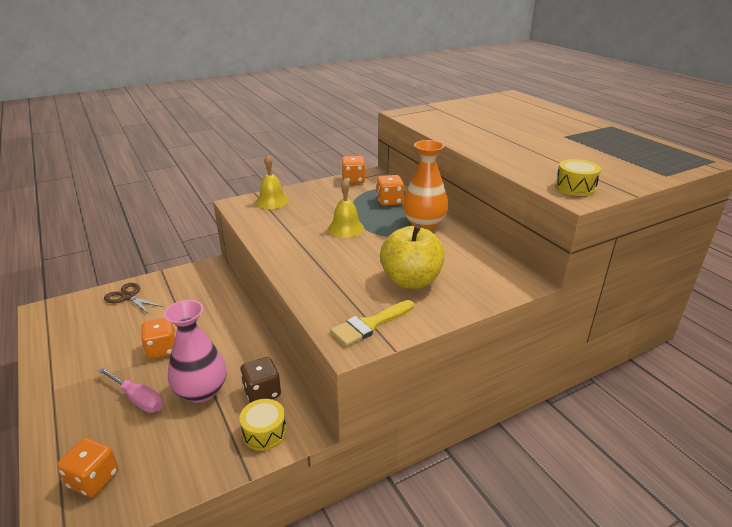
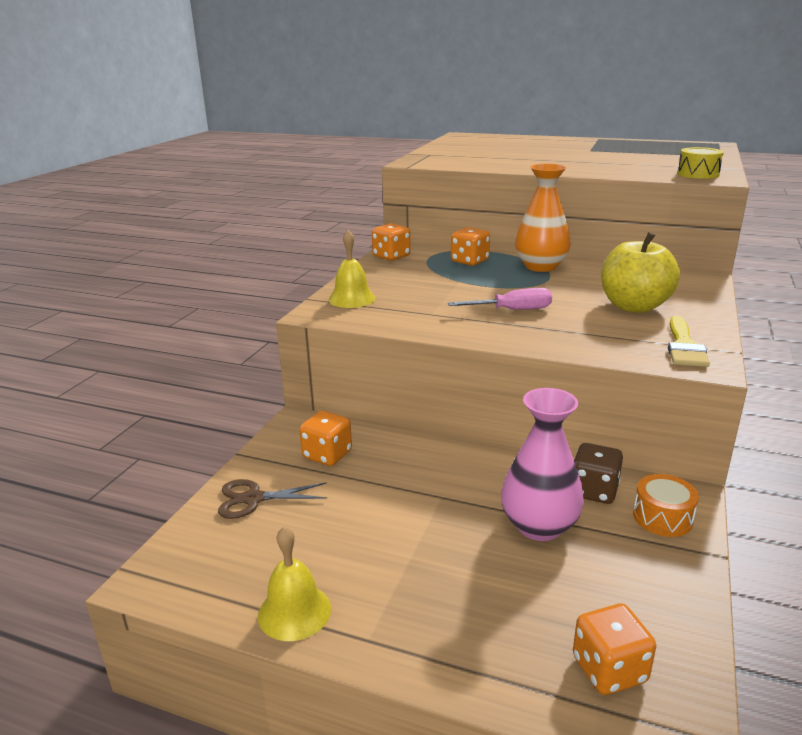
camera: 40 degrees left, 5 degrees down
(138, 399) = (491, 575): pink screwdriver -> pink screwdriver (512, 310)
(162, 349) = (416, 519): orange dice -> orange dice (327, 455)
(264, 432) = (662, 517): yellow drum -> orange drum
(346, 228) = (485, 293): yellow bell -> yellow bell (294, 612)

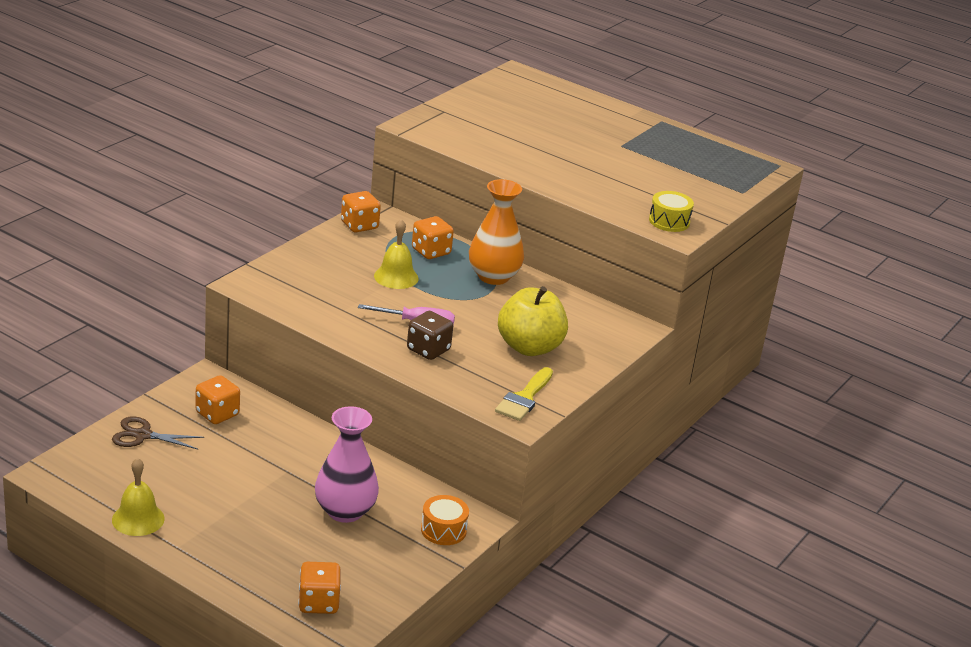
camera: 10 degrees right, 5 degrees up
(352, 298) = (286, 274): yellow bell -> yellow bell (396, 277)
(594, 491) = (409, 498): brown dice -> brown dice (428, 350)

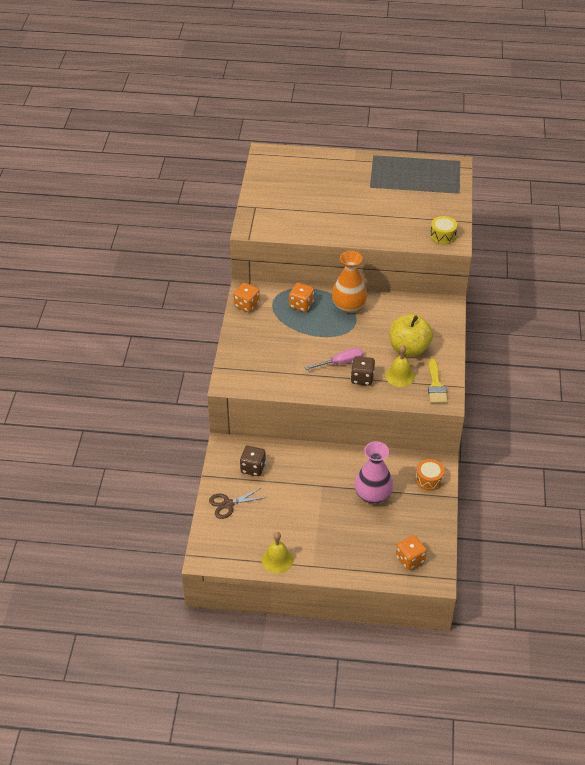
camera: 25 degrees left, 15 degrees up
(217, 414) = (253, 468): orange dice -> brown dice
(396, 277) = (300, 334): yellow bell -> yellow bell (400, 376)

